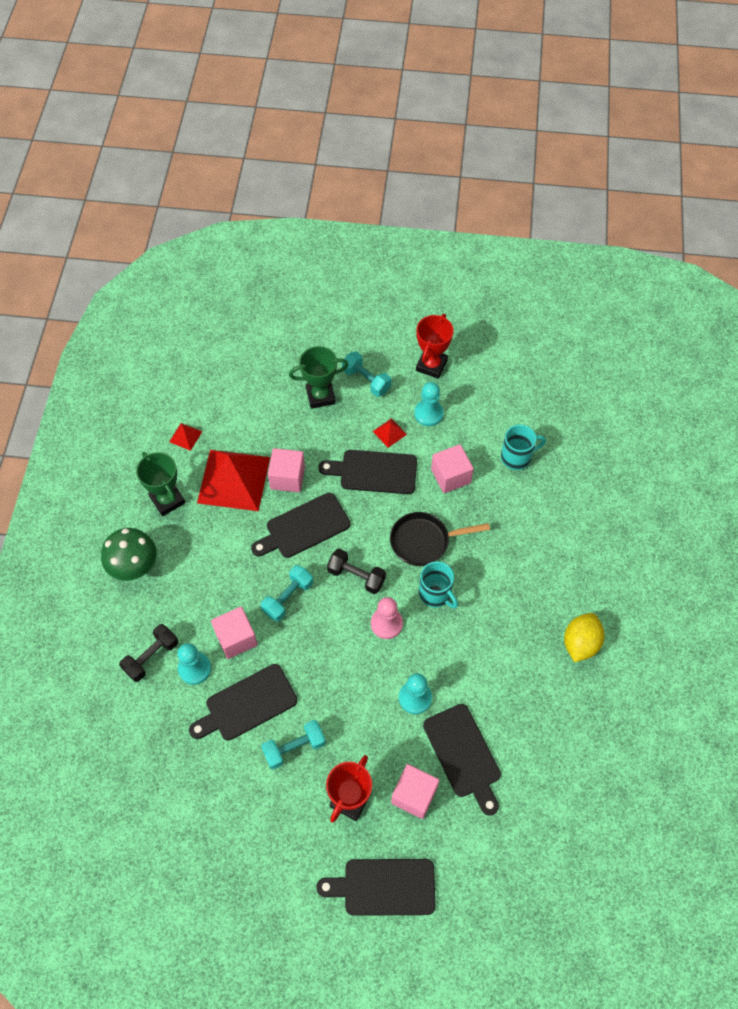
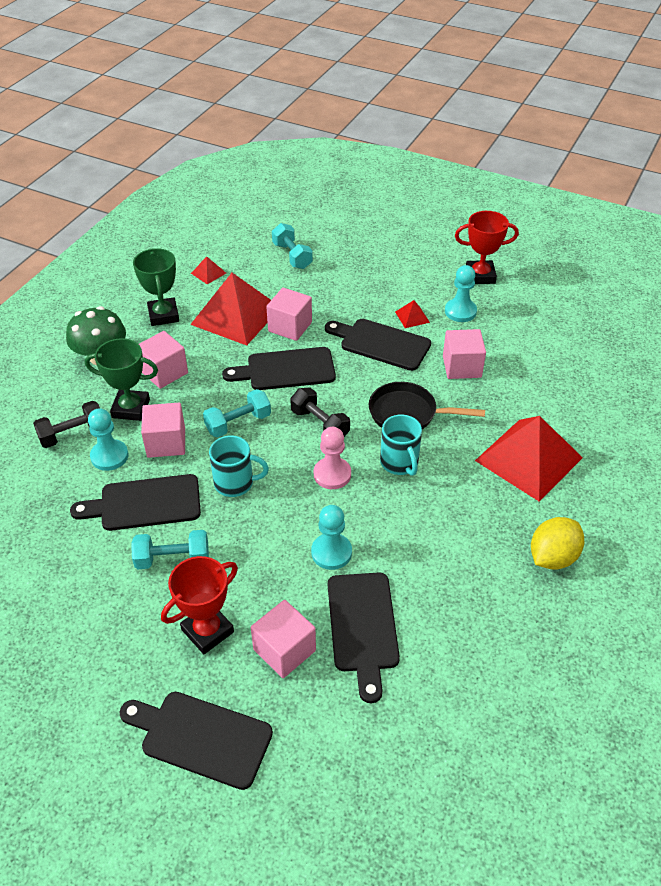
camera: 20 degrees right, 15 degrees down
(199, 564) = (164, 372): none -> pink cube
(320, 396) = (355, 273): green trophy -> green trophy (131, 408)
(366, 380) = (407, 272): turquoise dumbbell -> turquoise dumbbell (292, 256)
(431, 365) = (480, 276): red trophy -> red trophy turned 45 degrees clockwise
(517, 457) = (542, 368): turquoise mug -> turquoise mug (235, 483)
(534, 555) = (528, 459): none -> red pyramid

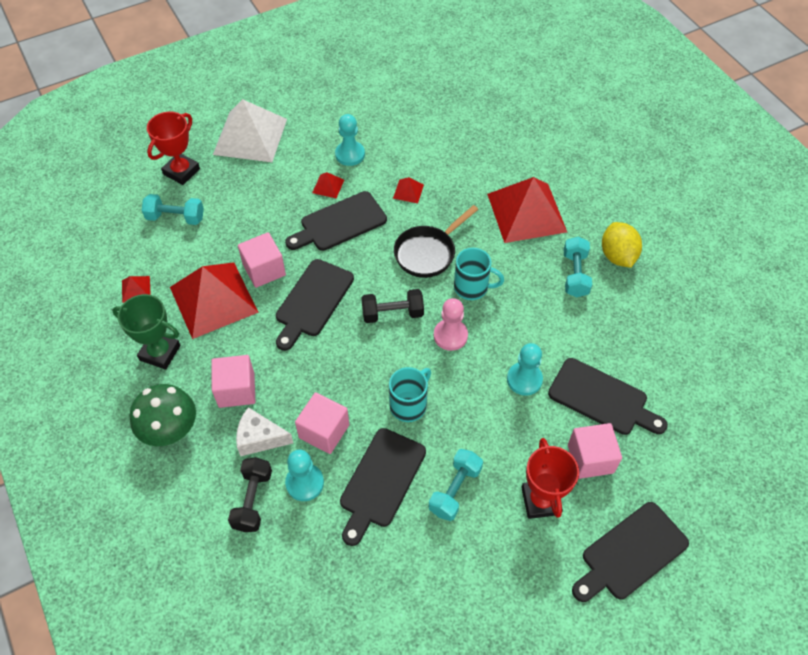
camera: 55 degrees left, 10 degrees up
(131, 408) = (260, 438): green trophy -> white cheese
(238, 423) = (345, 367): turquoise dumbbell -> turquoise dumbbell (575, 274)
(413, 249) = (250, 136): none -> white pyramid
(462, 367) = (408, 191): pink cube -> red pyramid
(480, 276) = (322, 118): red trophy -> red trophy (181, 171)

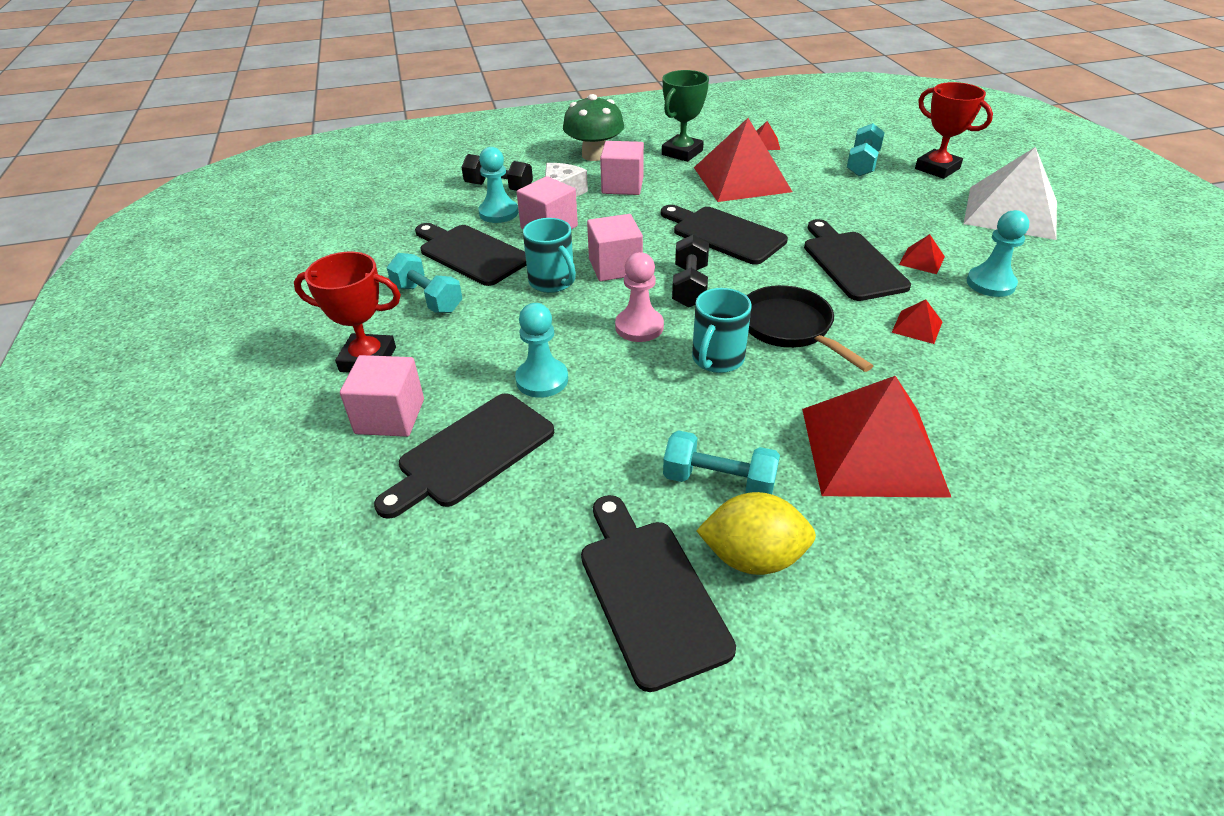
camera: 105 degrees right, 15 degrees down
(264, 270) = (778, 208): pink cube -> pink cube (615, 267)
(630, 553) = (244, 421): black cutting board -> black cutting board (650, 592)

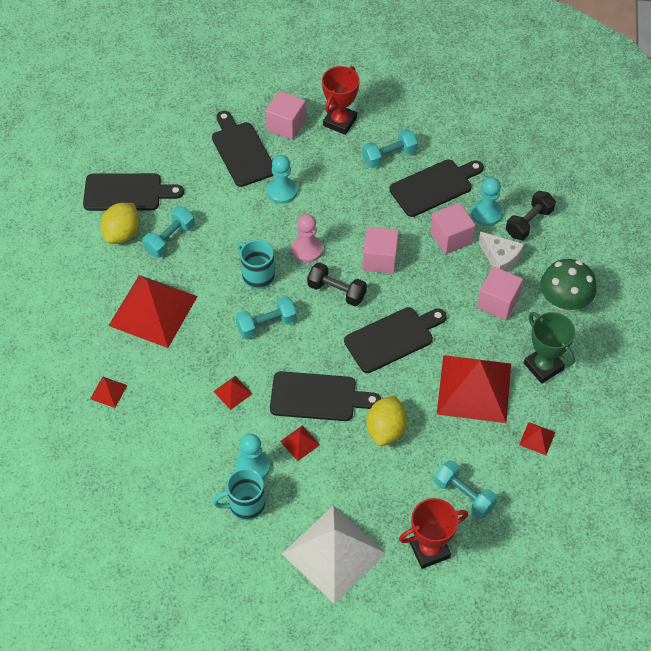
camera: 110 degrees right, 15 degrees up
(552, 282) = (377, 221): turquoise mug -> turquoise mug (245, 505)
(790, 328) = (266, 324): black pan -> turquoise dumbbell
(842, 214) = (386, 430): none -> yellow lemon
(1055, 448) = (108, 392): none -> red pyramid

